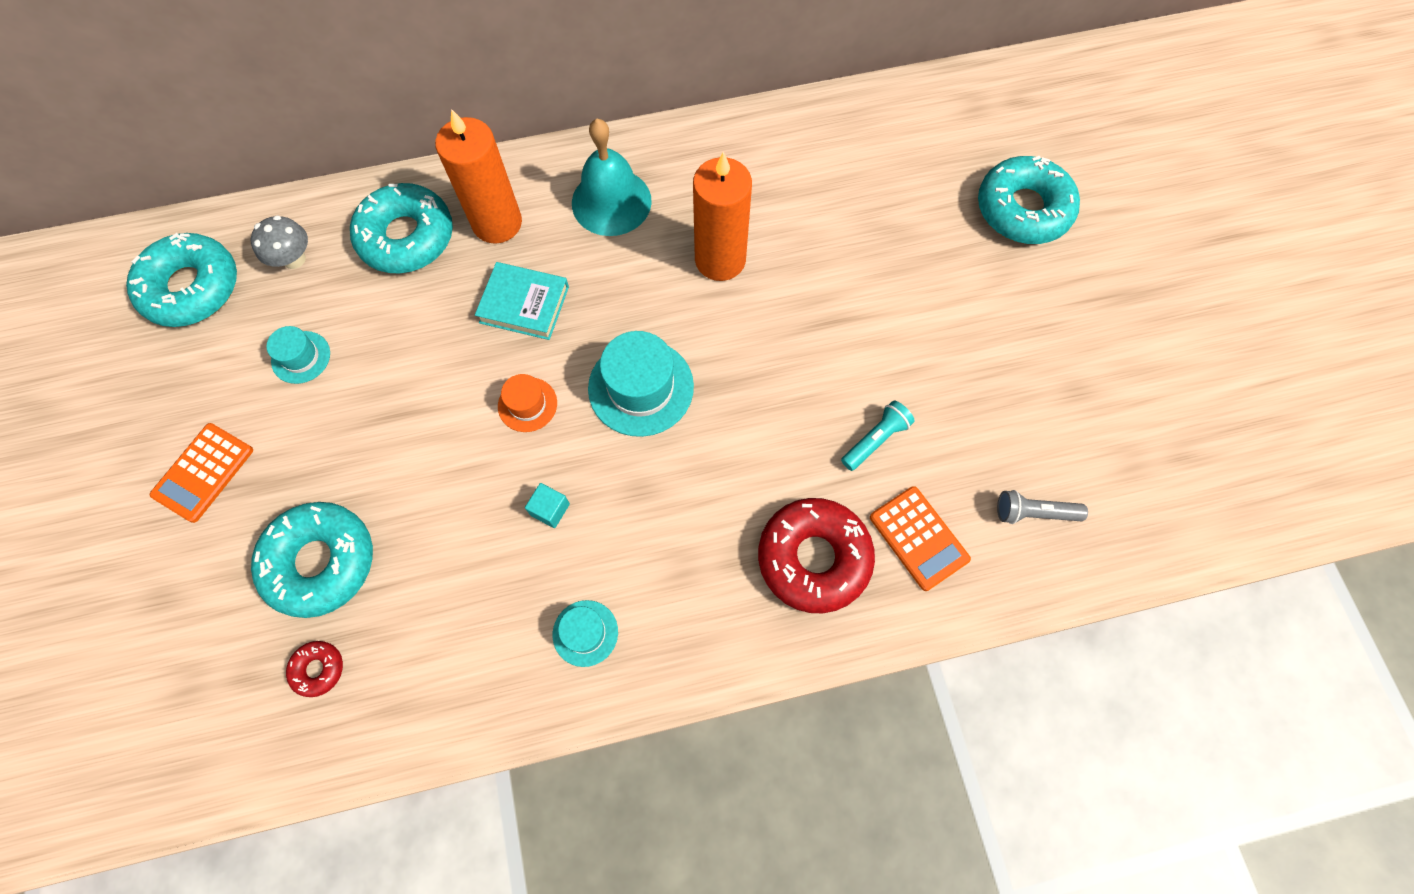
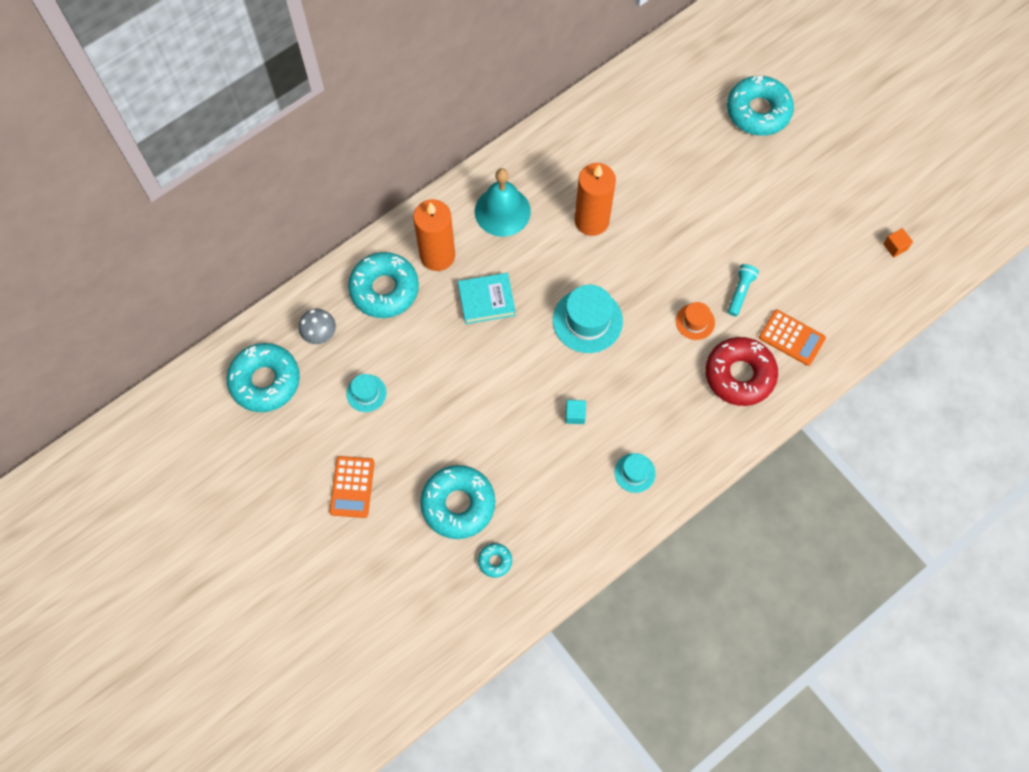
camera: 25 degrees left, 0 degrees up
(318, 669) = (495, 561): red donut -> turquoise donut
(527, 404) = (525, 360): orange hat -> orange hat (695, 322)
(1033, 512) = (847, 295): grey flashlight -> none
(1140, 472) = (895, 247): none -> orange cube

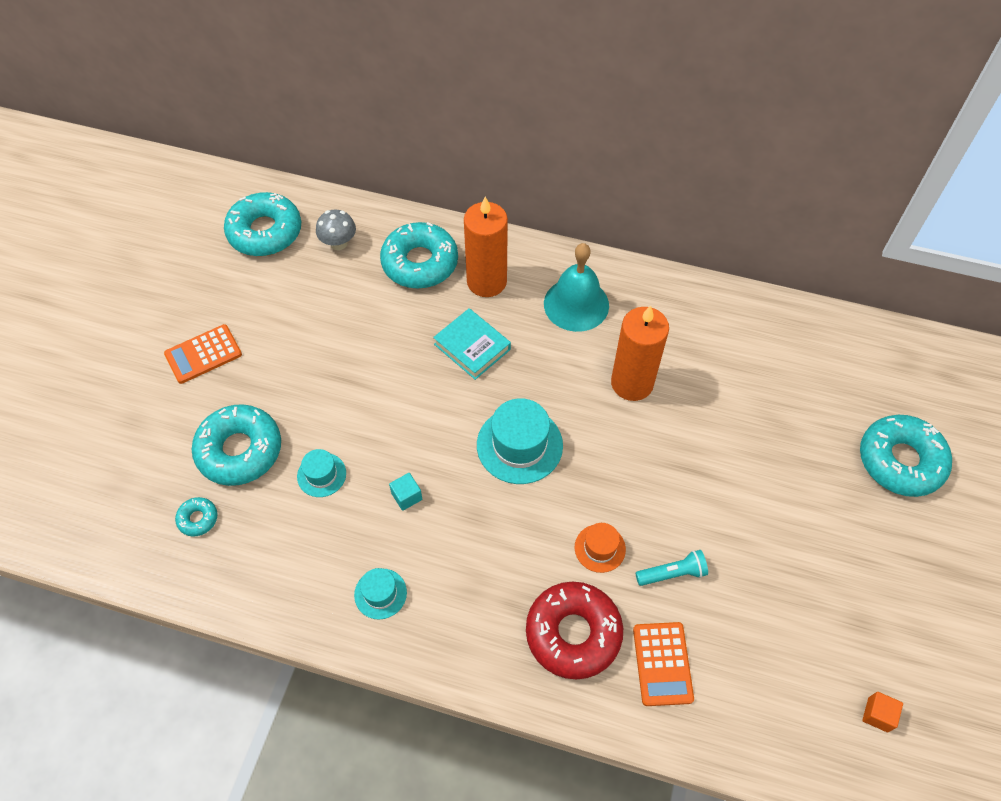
camera: 55 degrees right, 10 degrees down
(366, 393) = (305, 310): turquoise hat -> turquoise hat (321, 475)

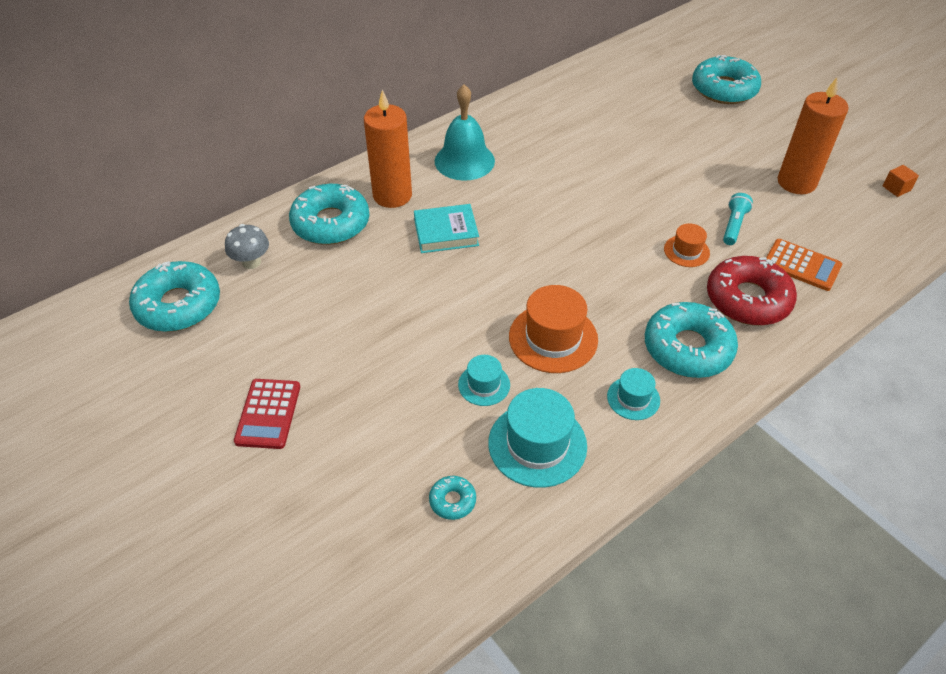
camera: 55 degrees left, 10 degrees down
(203, 354) = (268, 414): orange calculator -> red calculator
(239, 450) = (405, 433): turquoise donut -> turquoise donut (687, 348)
(406, 496) = (553, 338): turquoise cube -> orange hat
(519, 445) = (562, 250): turquoise hat -> turquoise hat (537, 444)
(632, 383) = (561, 168): orange candle -> orange candle (796, 182)

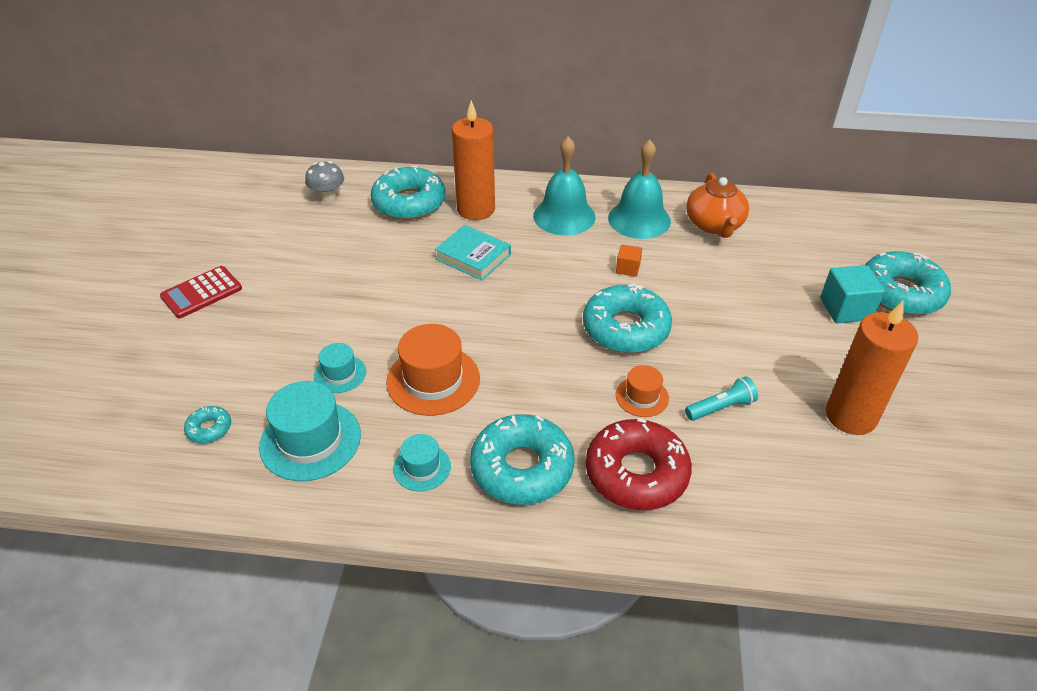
camera: 45 degrees right, 5 degrees down
(178, 305) = (254, 196): turquoise donut -> turquoise donut (625, 328)
(517, 132) = (639, 219): none -> turquoise bell
(569, 107) = (714, 225): none -> orange teapot
(711, 118) = (845, 309): none -> turquoise cube
(801, 265) = (737, 486): orange calculator -> none
(896, 188) = (969, 498): orange cube -> orange cube (628, 268)

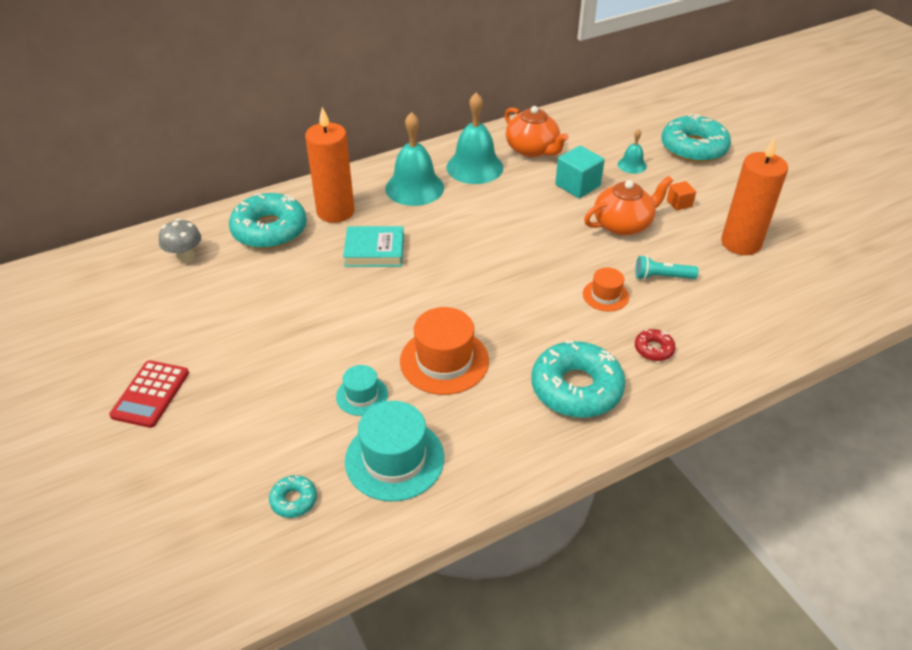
camera: 35 degrees left, 0 degrees up
(422, 467) = (505, 429): turquoise hat -> none
(625, 328) = (546, 252): turquoise donut -> none
(628, 268) = (503, 208): orange cube -> orange cube (679, 203)
(636, 473) = (653, 349): red donut -> red donut, size x0.45
(721, 407) = (662, 277): turquoise flashlight -> turquoise flashlight turned 120 degrees counterclockwise
(734, 337) = (623, 224): none -> orange teapot
(807, 282) = (632, 165): none -> turquoise bell
(845, 309) = (672, 173): turquoise cube -> turquoise cube (577, 185)

